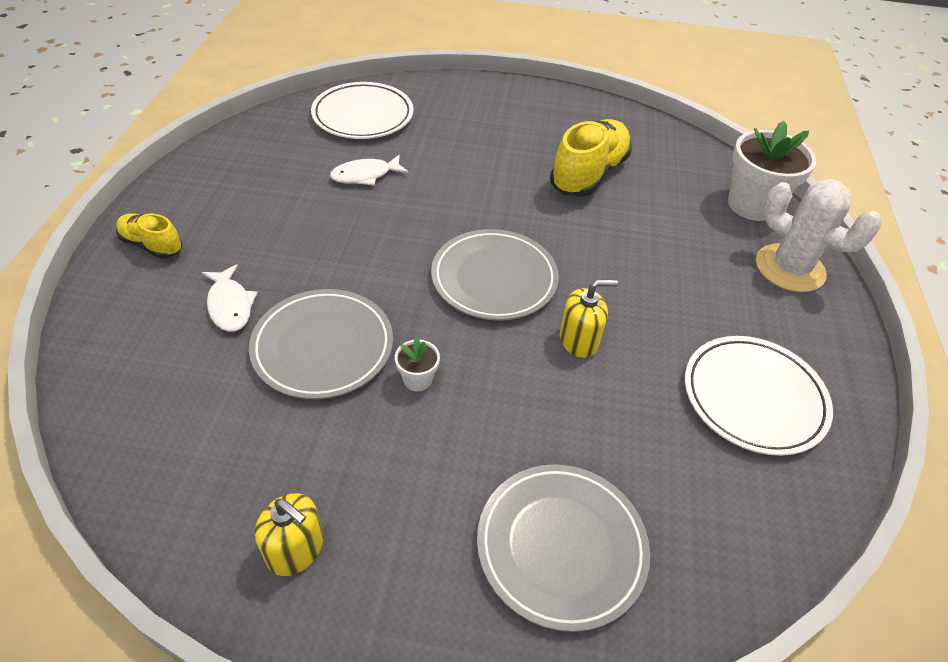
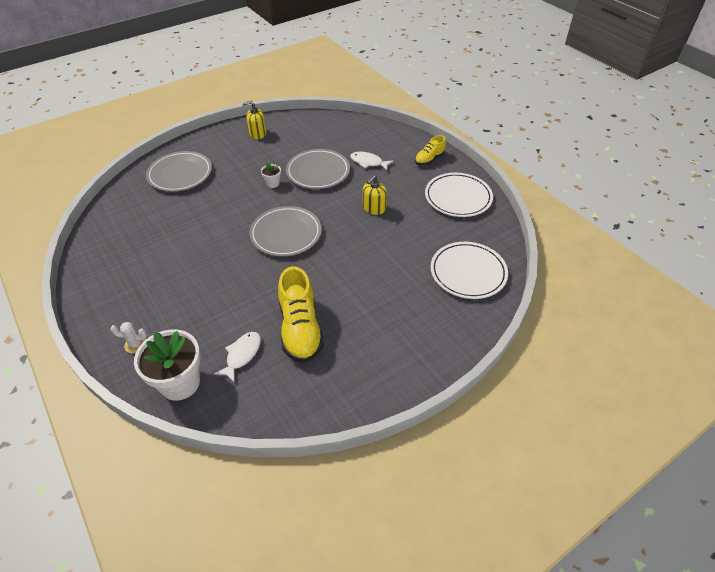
camera: 140 degrees right, 0 degrees up
(152, 245) = (429, 159): yellow shoe -> yellow shoe turned 150 degrees clockwise
(365, 175) = (407, 240): white fish -> white fish (242, 355)
(579, 340) = (224, 233): yellow soap dispenser -> yellow soap dispenser (374, 208)
(753, 398) = (131, 257): white plate -> white plate (458, 197)
(789, 268) = (135, 344): white cactus -> white cactus, size x0.46

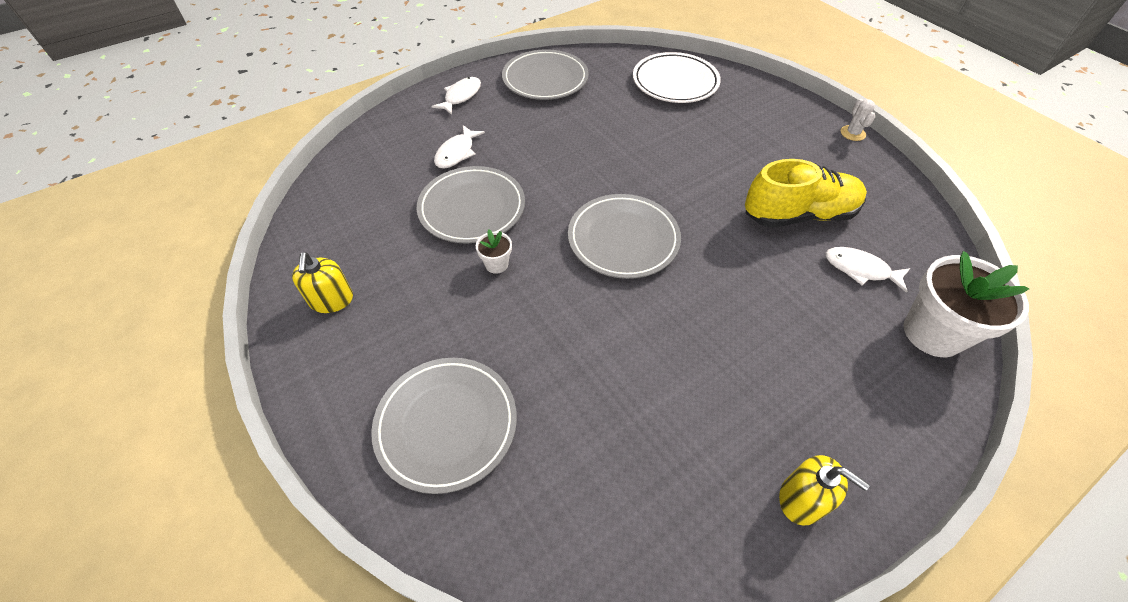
camera: 90 degrees left, 5 degrees up
(135, 344) = (894, 407): white cactus -> white cactus (852, 133)
(374, 208) = (564, 149): yellow soap dispenser -> yellow soap dispenser (801, 499)
(429, 159) = (461, 96): yellow shoe -> white fish
(458, 197) = (545, 79): white plate -> grey plate

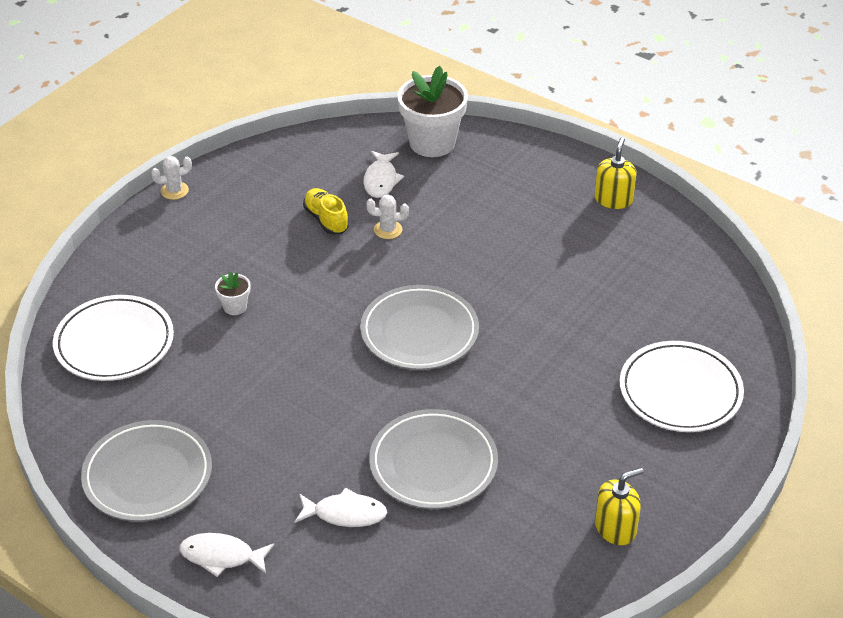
camera: 110 degrees left, 10 degrees down
(446, 425) = (680, 391): grey plate -> white plate
(496, 264) = (501, 416): white flower pot -> white flower pot (235, 307)
(776, 254) = (388, 230): none -> white cactus
(798, 215) = (326, 220): yellow shoe -> yellow shoe, size x0.55

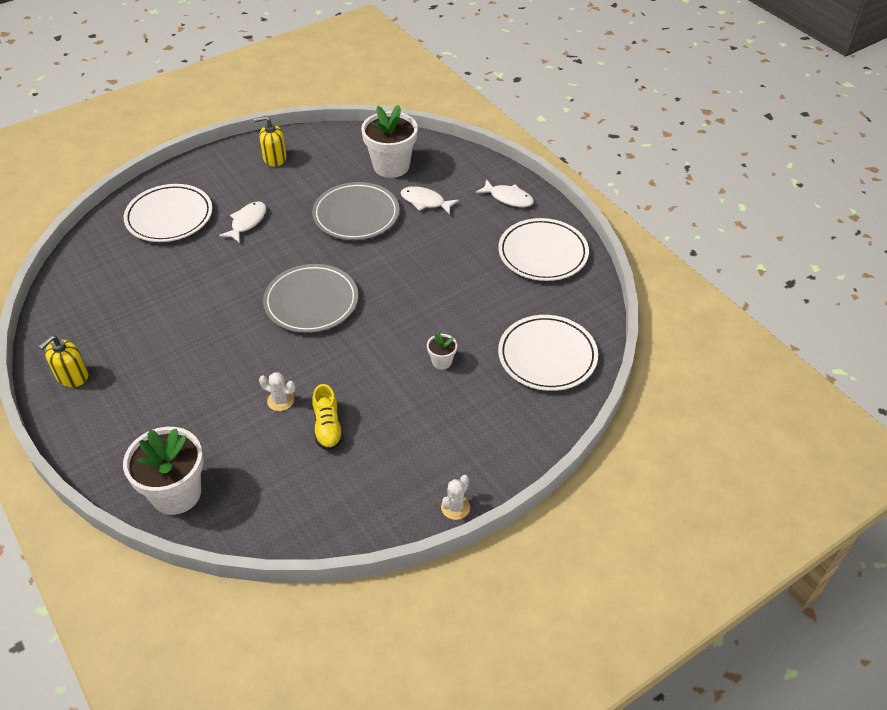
camera: 160 degrees left, 5 degrees up
(147, 475) = (543, 253): grey plate -> white plate
(174, 191) = (455, 507): white cactus -> white cactus turned 60 degrees counterclockwise
(381, 180) = (253, 459): white fish -> white fish (247, 222)
(428, 566) = (391, 166): none -> white flower pot

